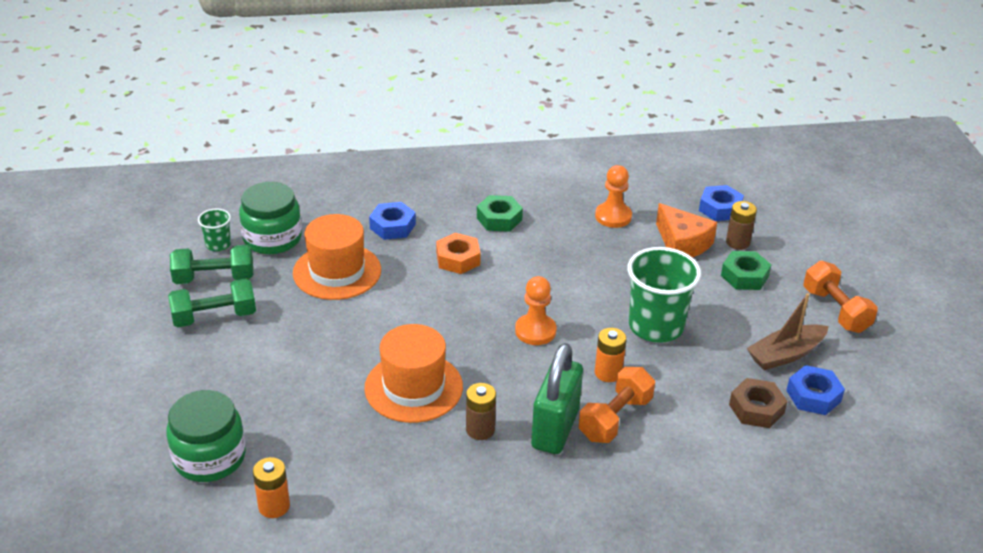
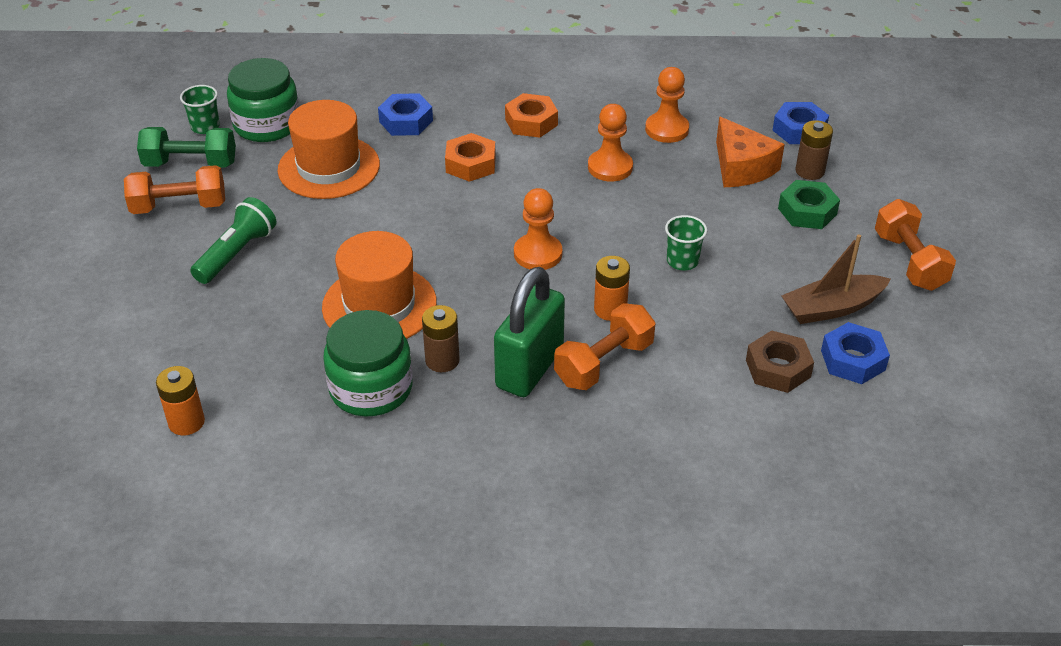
camera: 10 degrees right, 5 degrees up
(209, 457) = (131, 361): green jar -> green jar (371, 388)
(214, 317) = (179, 206): green dumbbell -> orange dumbbell
(277, 354) = (237, 253): none -> green flashlight
(499, 219) = (531, 122): green nut -> orange nut
(575, 252) = (610, 167): none -> orange pawn
(656, 326) = (682, 261): green cup -> green cup, size x0.49

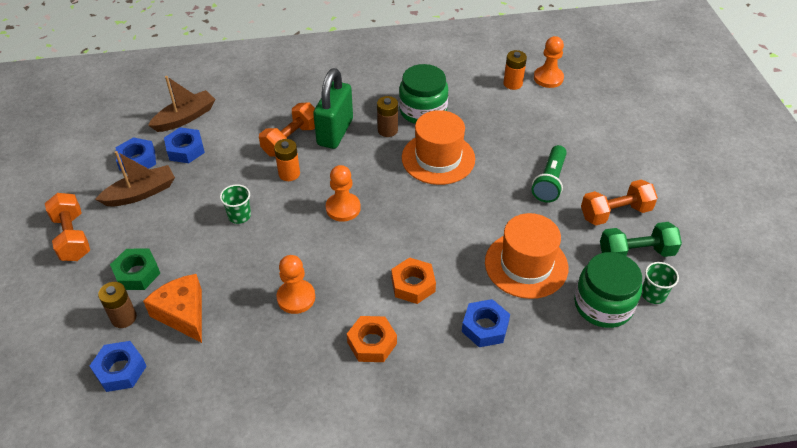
camera: 170 degrees right, 5 degrees up
(667, 129) = (246, 352): orange pawn -> orange pawn (548, 78)
(778, 368) = (185, 150): brown nut -> blue nut
(790, 429) = (185, 118): none -> brown boat

